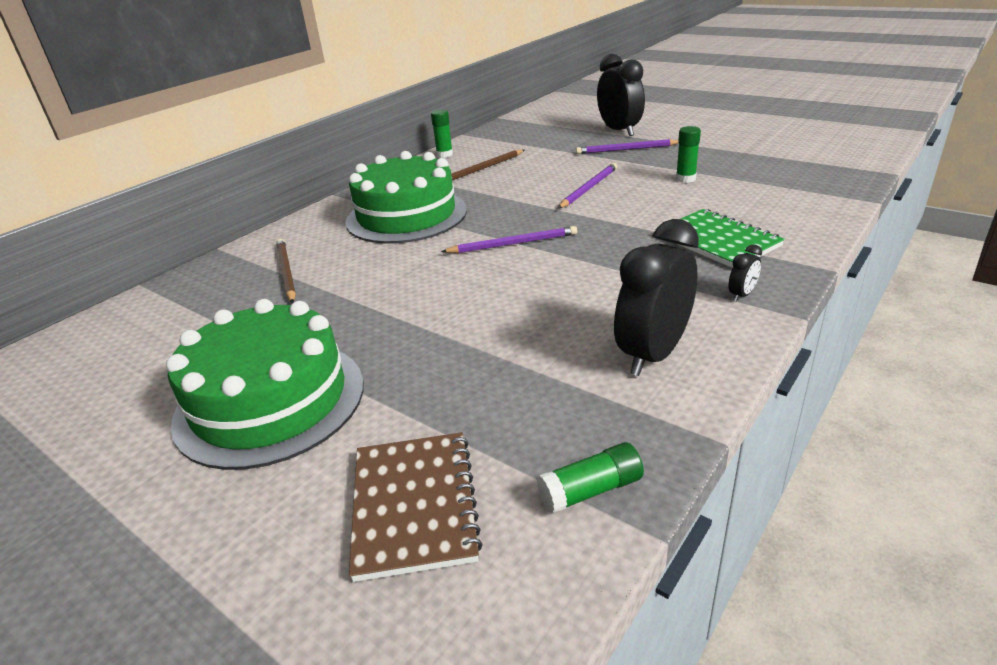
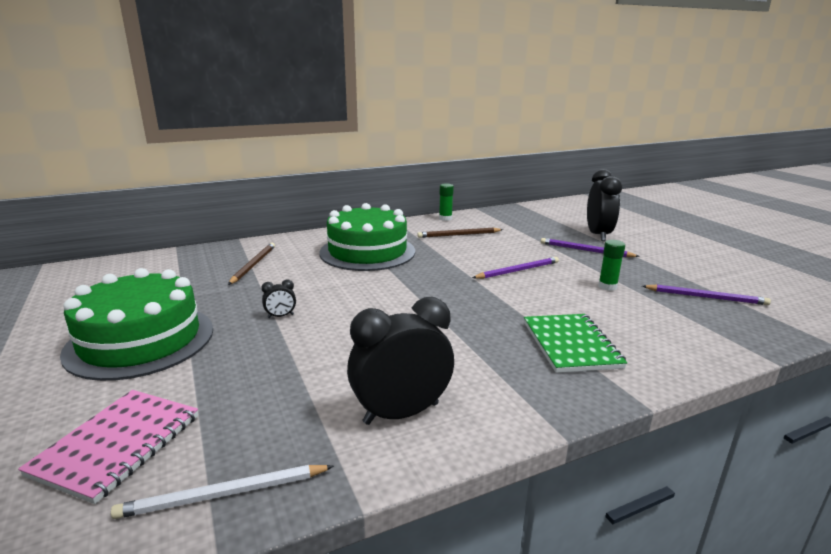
camera: 25 degrees right, 10 degrees down
(414, 505) = (118, 445): brown notebook -> pink notebook
(513, 244) = (410, 293): purple pencil -> purple pencil (706, 297)
(590, 490) = (224, 494): green glue stick -> white pencil
(741, 295) = (534, 396): black clock -> black clock (280, 316)

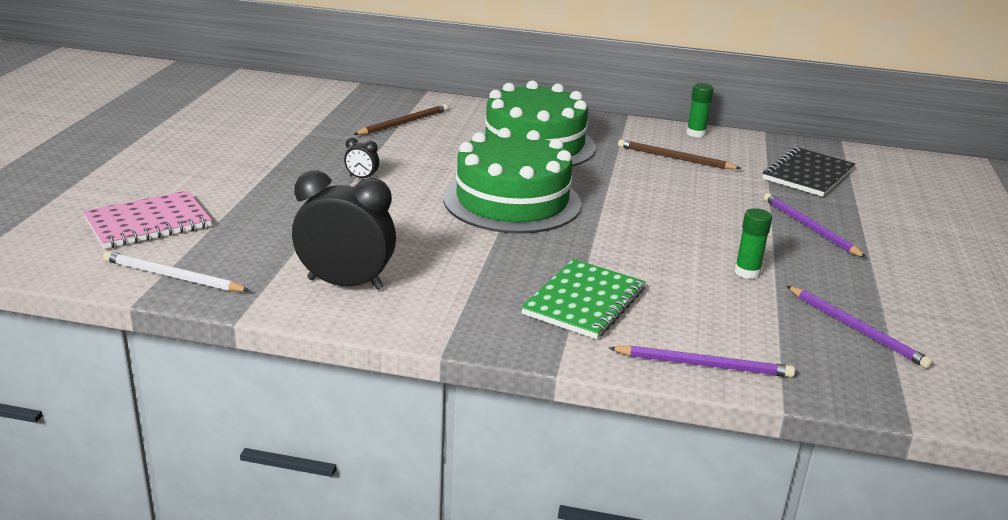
camera: 35 degrees right, 5 degrees up
(140, 340) = (237, 159): green cake -> green cake (512, 201)
(518, 270) = (670, 219): purple pencil -> purple pencil (704, 365)
(533, 223) = (807, 174): none -> black notebook
(598, 235) = (873, 217): black clock -> none

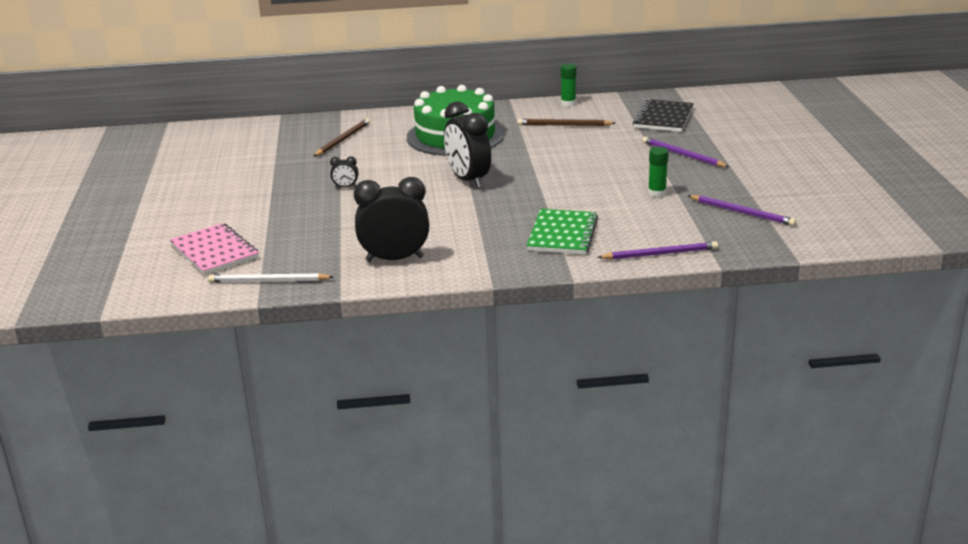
camera: 15 degrees left, 0 degrees up
(148, 223) = (214, 251): pink notebook -> pink notebook turned 75 degrees counterclockwise
(512, 201) = (468, 180): green cake -> black clock

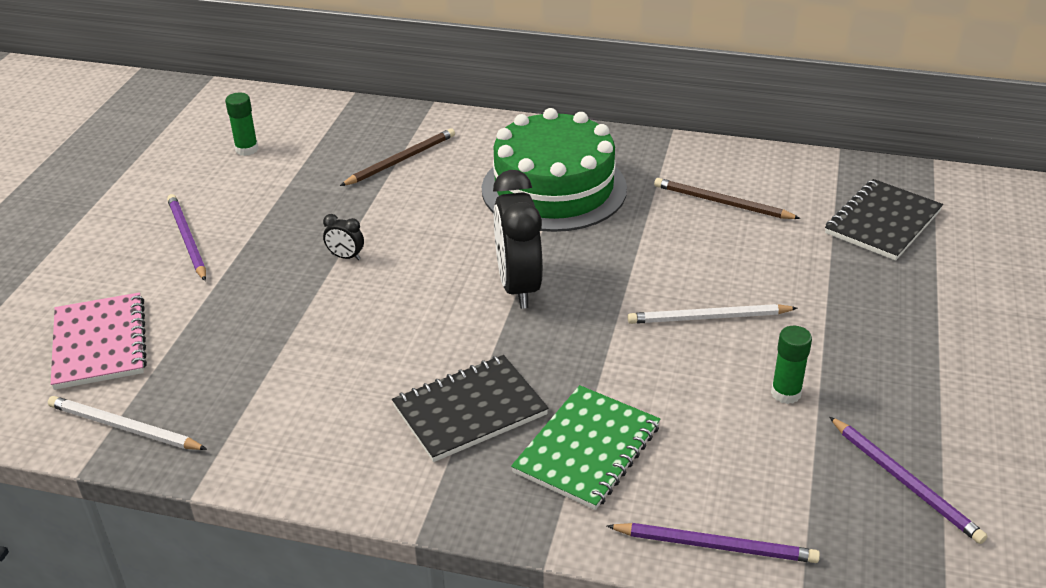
camera: 20 degrees right, 10 degrees up
(394, 259) = (316, 432): black clock -> none
(481, 233) = (469, 410): none -> black notebook
(568, 103) = (753, 157): green glue stick -> green glue stick (247, 149)
(592, 172) = (708, 318): none -> white pencil
(683, 155) = (872, 314): purple pencil -> purple pencil (187, 239)

